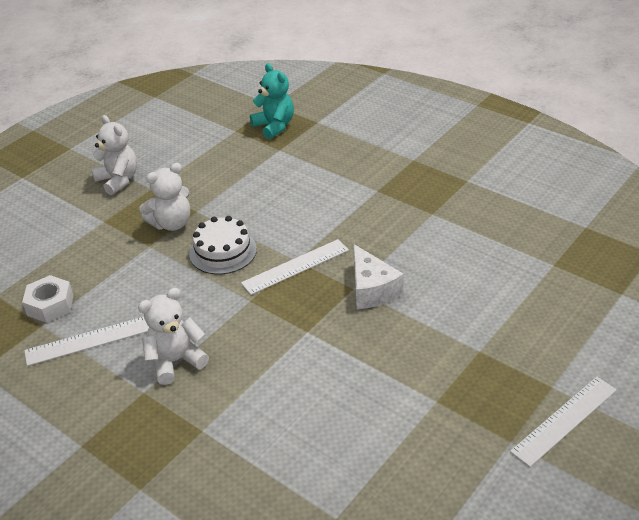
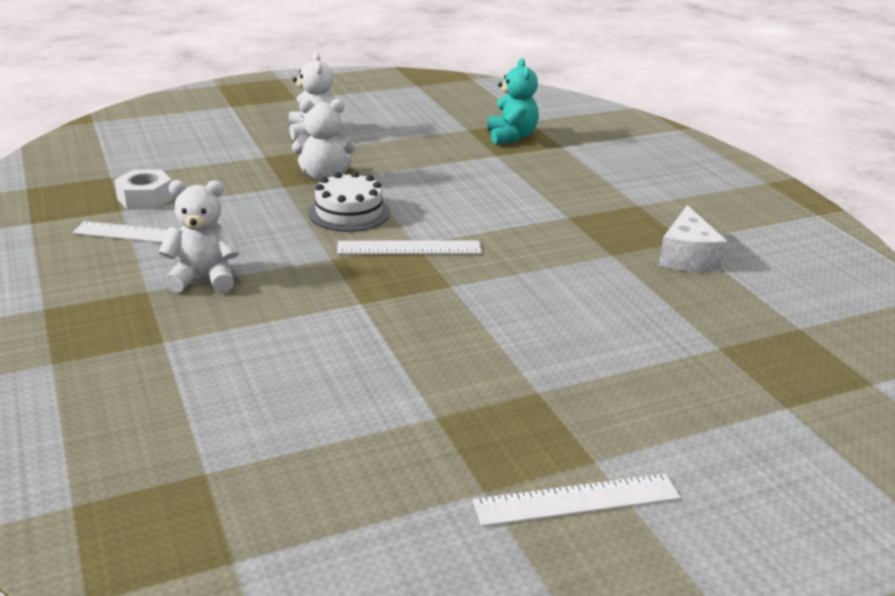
camera: 25 degrees right, 10 degrees down
(372, 289) = (470, 294): white cheese -> white cheese (687, 257)

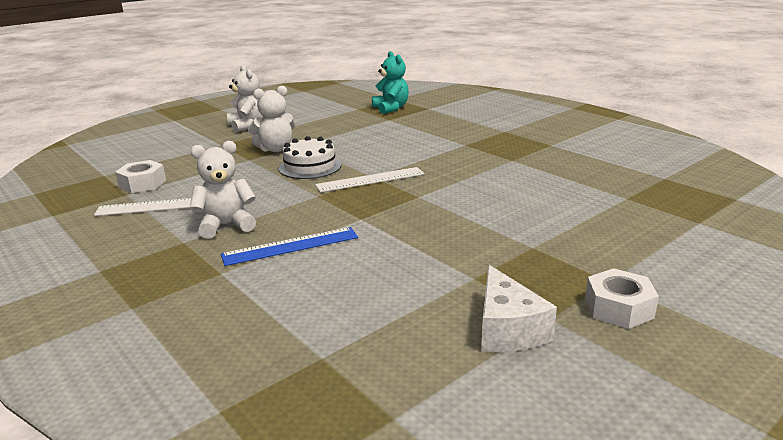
camera: 15 degrees left, 5 degrees down
(257, 323) = (290, 246): none -> blue ruler
(576, 500) = (618, 308): white ruler -> white nut
(687, 257) = (561, 153): white cheese -> white cheese (507, 329)

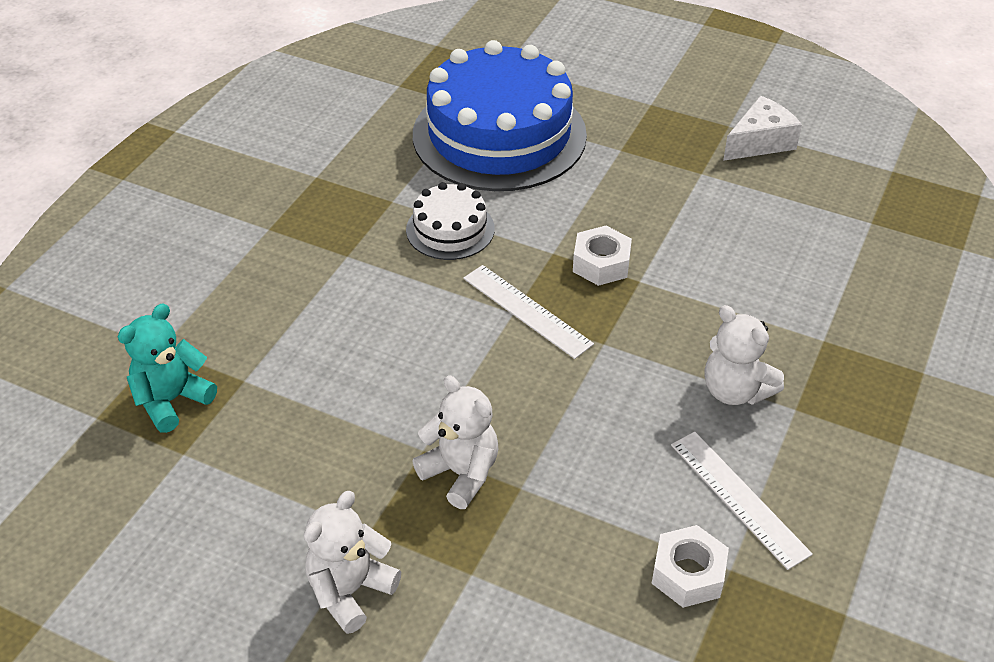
camera: 115 degrees left, 20 degrees up
(290, 246) = (738, 311): blue ruler -> none
(310, 167) = (514, 393): white cake -> white cake (450, 229)
(578, 202) = (499, 135): none -> blue cake
(618, 308) = (689, 96): white nut -> white nut (601, 264)

